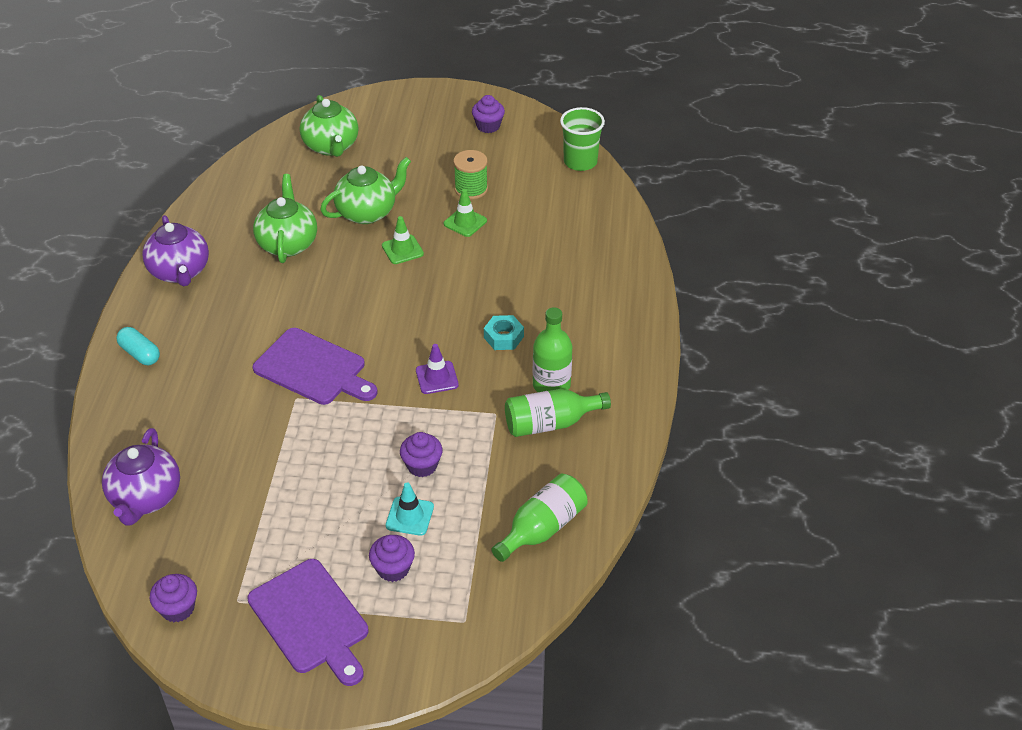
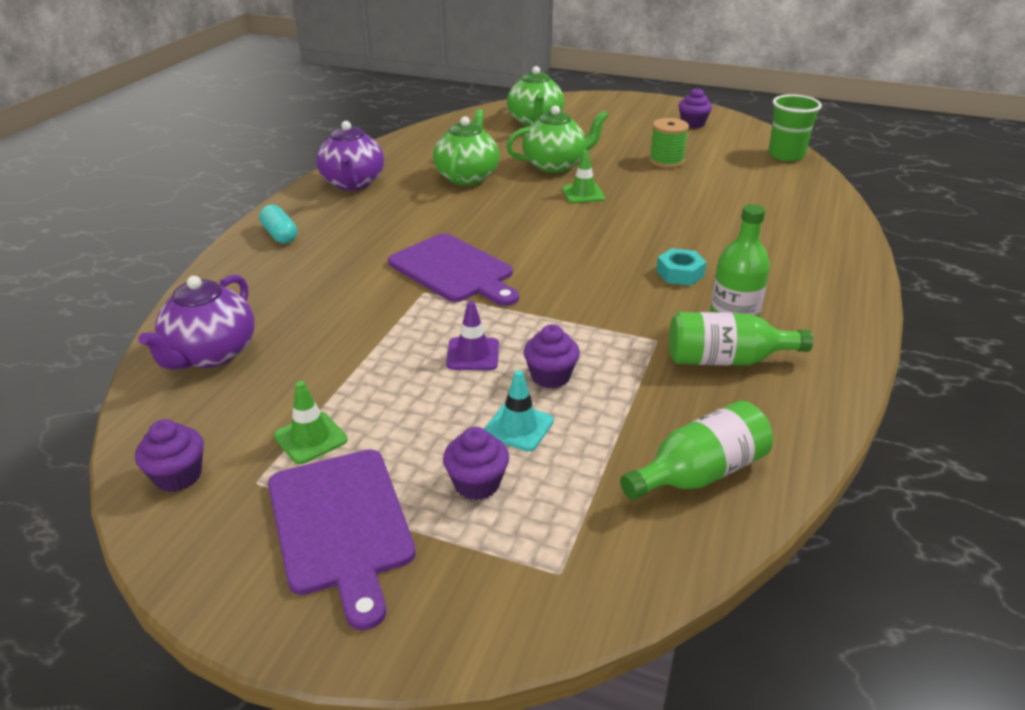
camera: 15 degrees right, 10 degrees down
(437, 378) = (592, 297): purple traffic cone -> purple traffic cone (473, 354)
(465, 222) = (655, 182): green traffic cone -> green traffic cone (310, 438)

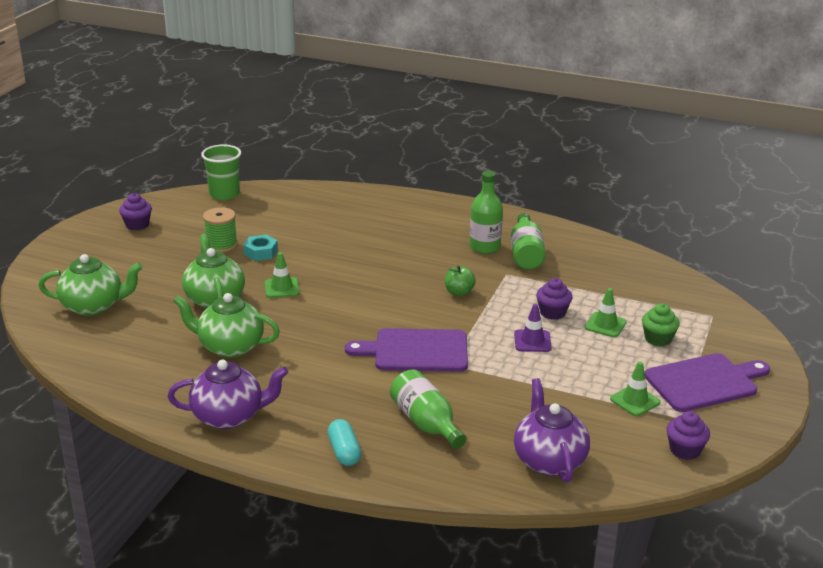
camera: 90 degrees left, 5 degrees down
(211, 354) = (549, 460): purple teapot -> purple teapot turned 120 degrees counterclockwise
(280, 235) = (344, 452): turquoise capsule -> turquoise capsule turned 75 degrees counterclockwise
(454, 270) = (416, 351): purple cutting board -> purple cutting board turned 135 degrees counterclockwise
(477, 483) = (658, 339): purple cupcake -> green cupcake
(518, 427) = (605, 325): turquoise traffic cone -> green traffic cone
(594, 300) = (459, 292): none -> green apple
(680, 273) = (421, 258): turquoise nut -> turquoise nut (261, 252)
(699, 473) = (630, 273): green bottle -> green bottle (426, 423)

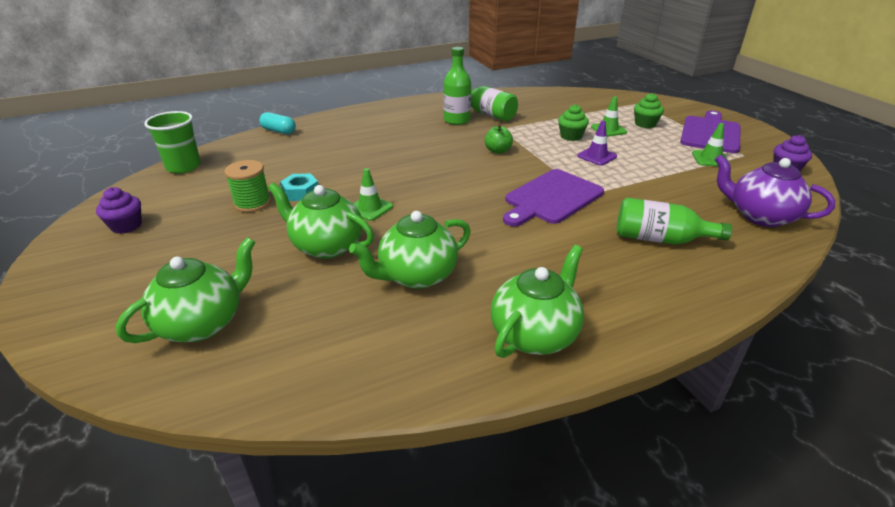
camera: 45 degrees left, 5 degrees up
(229, 416) = (535, 334): purple teapot -> green teapot
(344, 452) = (665, 296): turquoise capsule -> turquoise capsule (278, 131)
(552, 312) = (571, 136): purple cupcake -> green cupcake

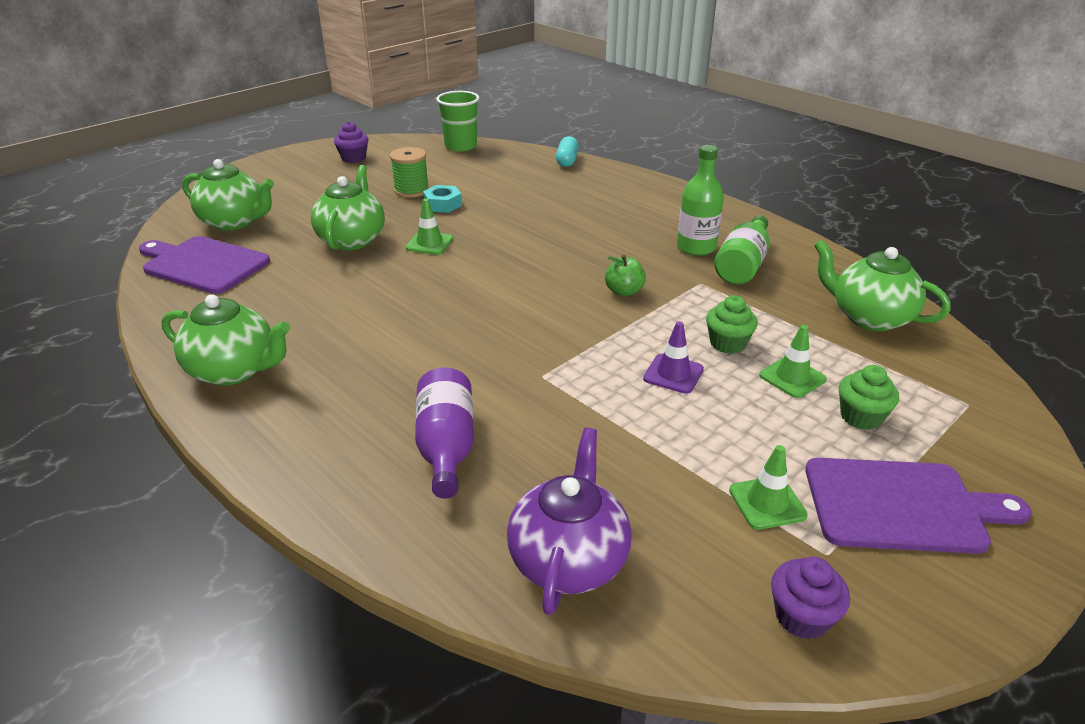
camera: 70 degrees right, 0 degrees up
(416, 276) = (316, 292): green teapot -> green teapot (869, 317)
(551, 198) = (514, 348): purple cutting board -> purple cutting board (203, 264)
(660, 239) = (446, 447): green bottle -> purple bottle

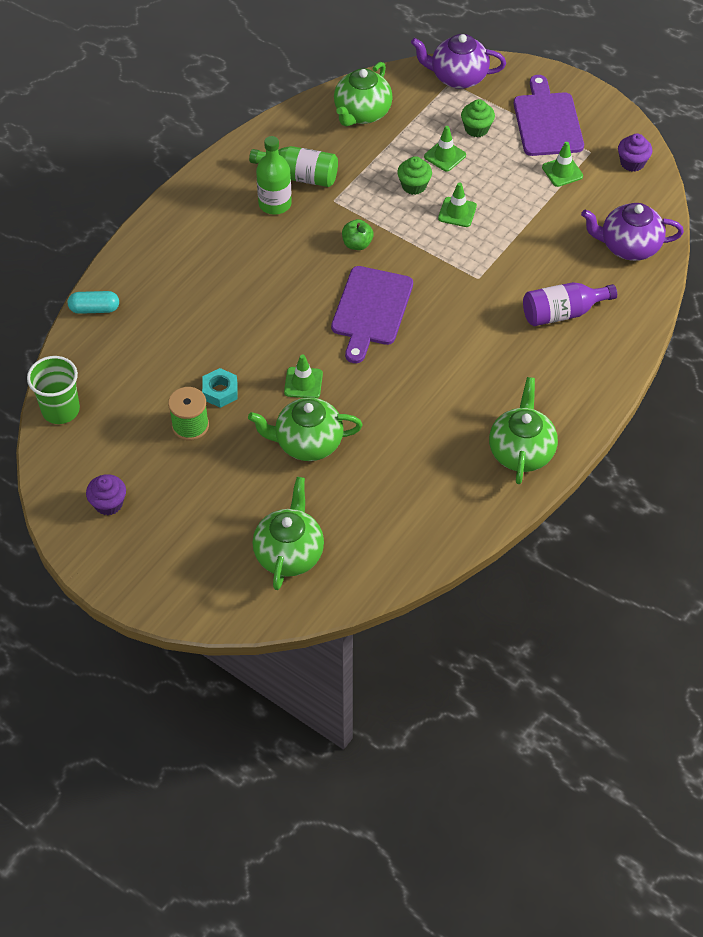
camera: 100 degrees left, 20 degrees up
(203, 264) = (377, 542): purple cutting board -> purple cutting board (371, 310)
(673, 374) = (457, 212): purple traffic cone -> green traffic cone
(985, 413) = (457, 77): none -> purple teapot

